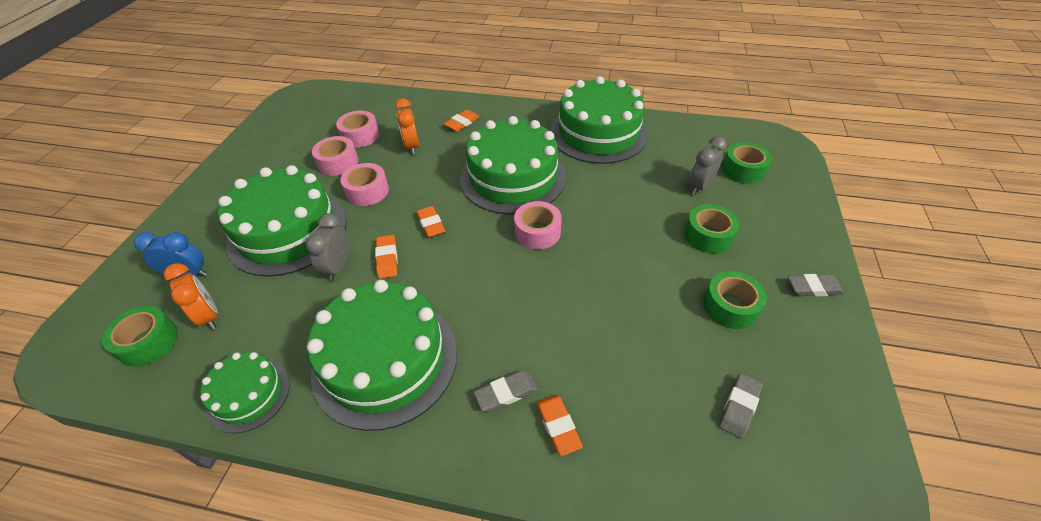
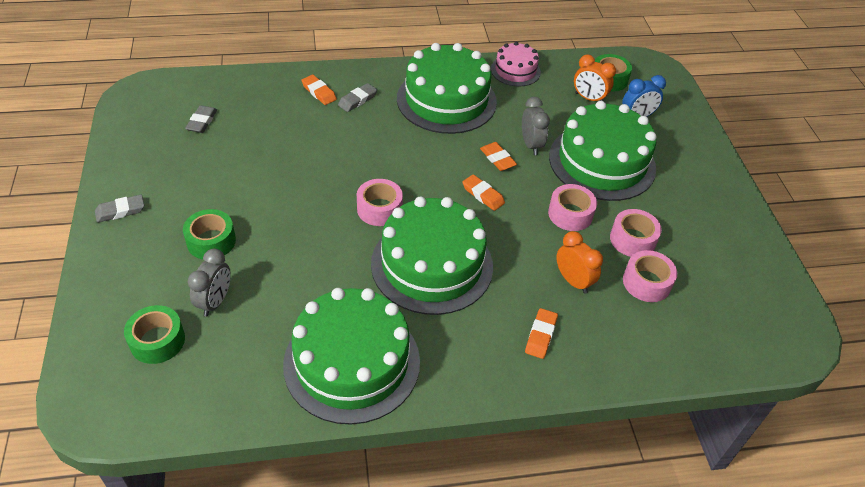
camera: 155 degrees right, 0 degrees up
(249, 394) = (515, 70): green cake -> pink cake
(730, 306) = (198, 181): green tape -> none

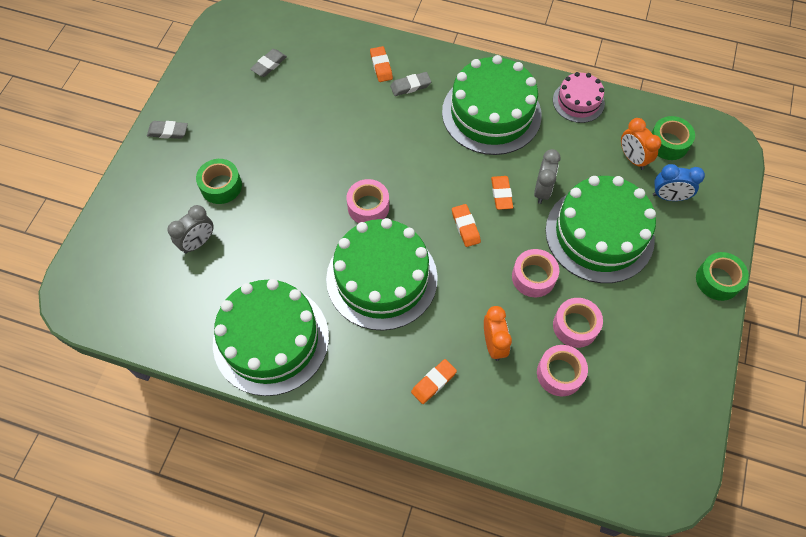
camera: 30 degrees right, 15 degrees up
(157, 341) = (142, 259): green tape -> green tape (718, 280)

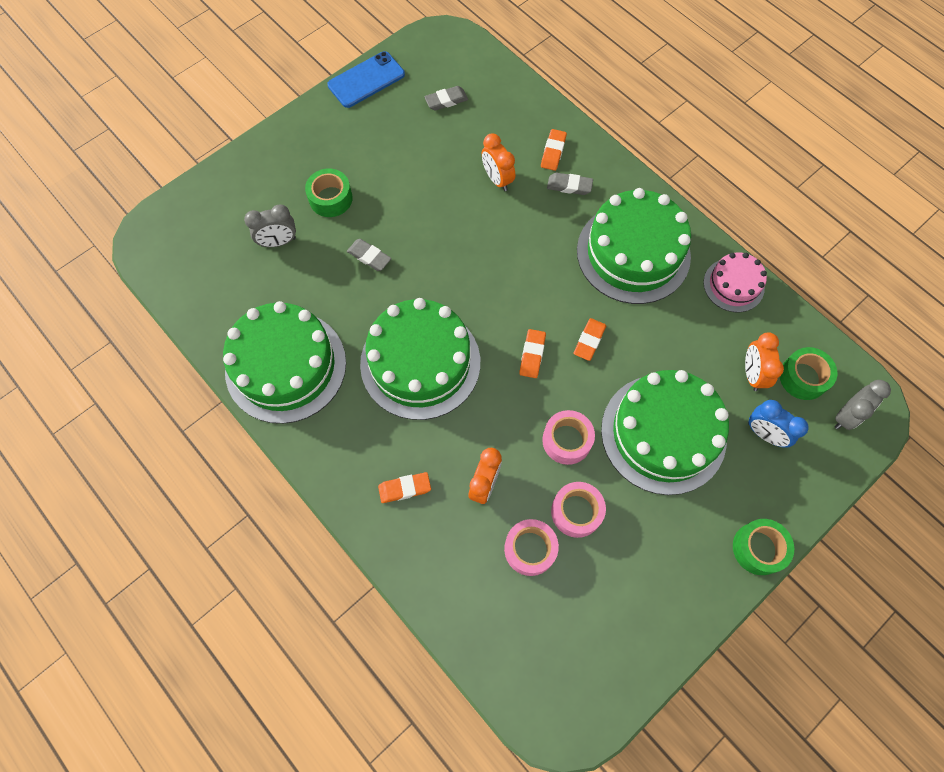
camera: 30 degrees right, 5 degrees up
(168, 132) = (316, 123): grey eraser -> grey eraser (369, 257)
(190, 78) = (366, 80): none -> blue phone
(350, 107) = (497, 179): none -> orange clock
(368, 207) = (451, 287): pink tape -> none
(542, 190) = (633, 358): grey clock -> grey clock (846, 416)

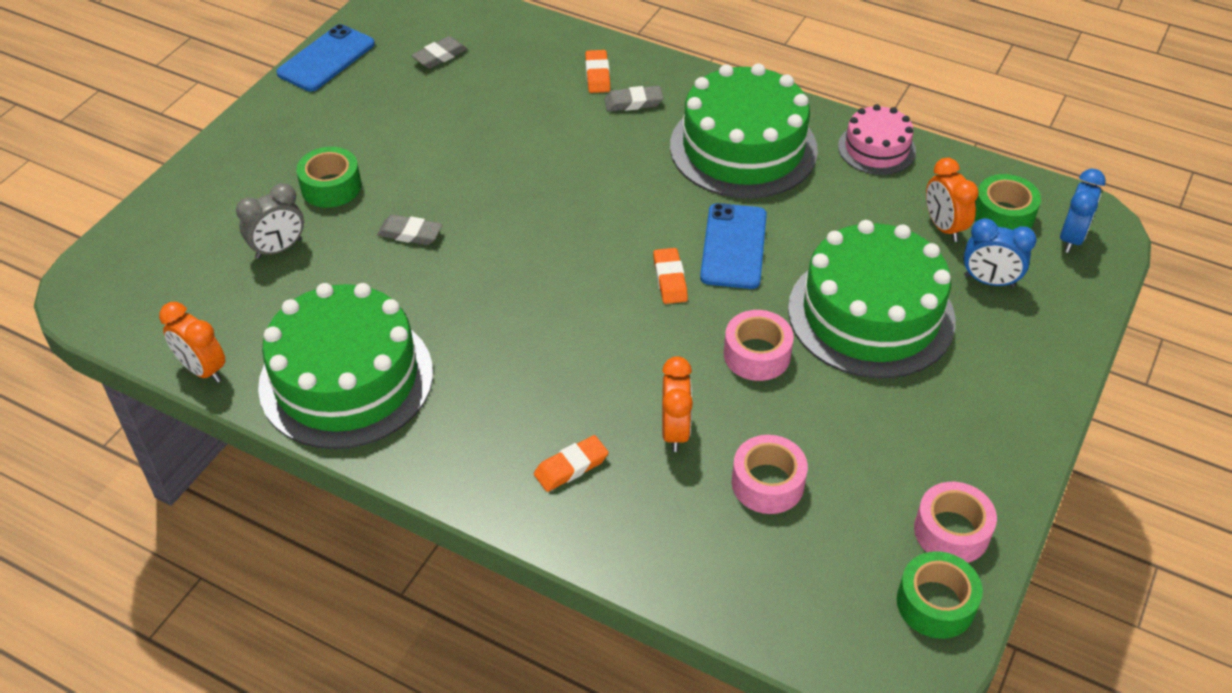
camera: 20 degrees left, 20 degrees down
(420, 363) = (529, 326): green cake -> none
(497, 179) = (541, 117): orange clock -> orange clock (203, 370)
(576, 512) = (806, 425): pink tape -> pink tape (951, 531)
(589, 341) = (733, 246): orange eraser -> blue phone
(758, 548) = (1044, 397): green tape -> green tape (935, 603)
(846, 416) = (1071, 238): grey clock -> blue clock

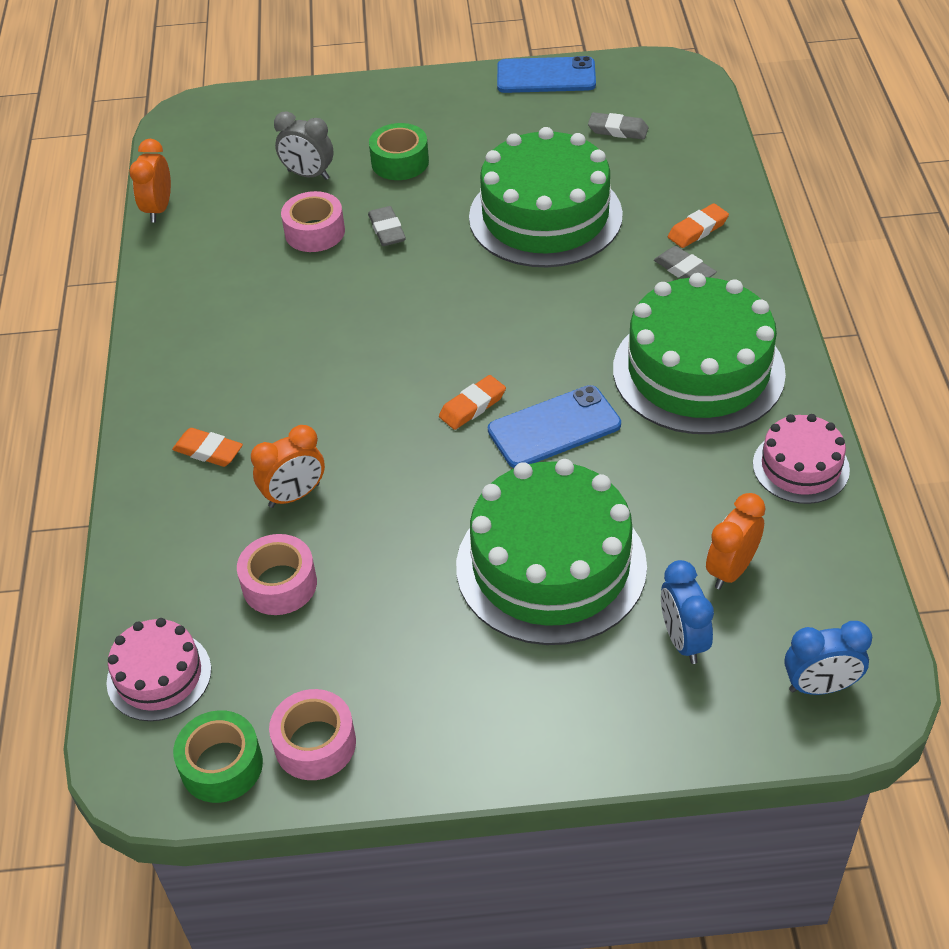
camera: 60 degrees right, 0 degrees up
(346, 379) = (205, 282): green cake -> green cake (545, 216)
(757, 355) = (428, 507): pink tape -> pink tape (315, 232)
(810, 609) = (159, 676): none -> pink cake
(1003, 215) = (799, 612): green tape -> none

